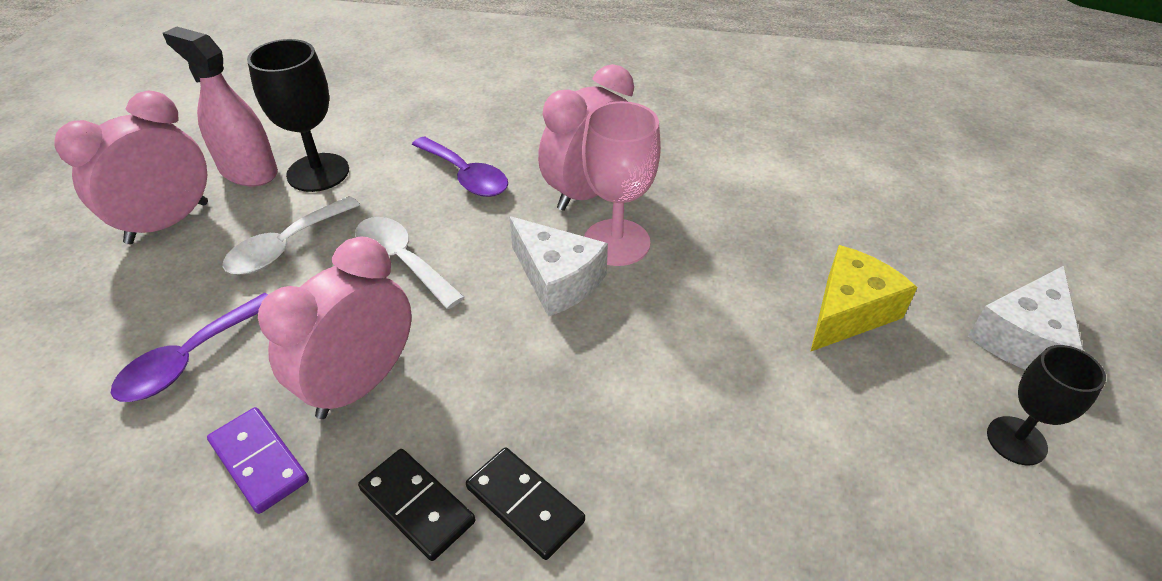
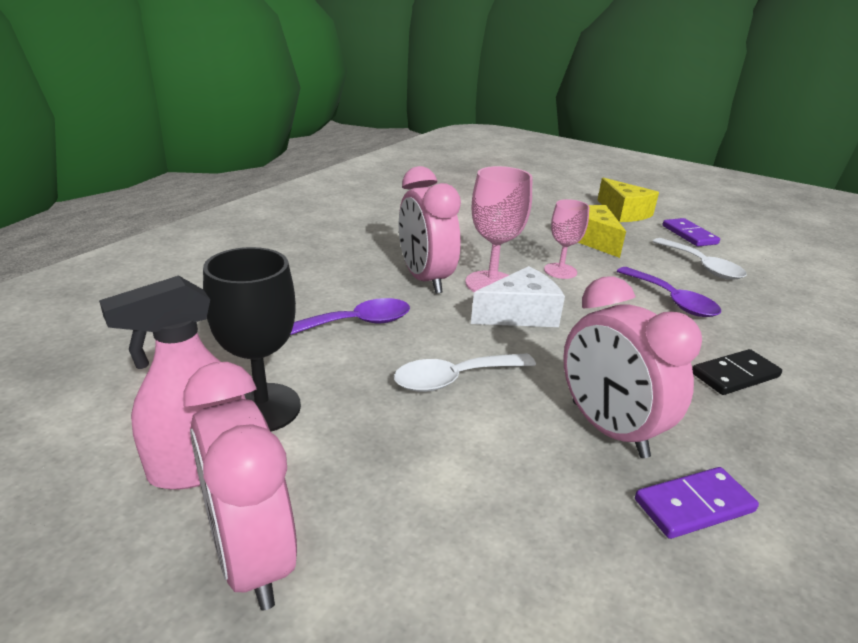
camera: 70 degrees left, 15 degrees down
(189, 359) = (541, 550): purple spoon -> purple spoon (672, 300)
(286, 246) = (383, 450): white spoon -> white spoon (702, 266)
(417, 506) = (739, 421): black domino -> none
(705, 294) = (560, 271): none -> pink goblet
(1016, 440) = (689, 235): black goblet -> purple domino
(1022, 338) = (624, 213): white cheese -> yellow cheese

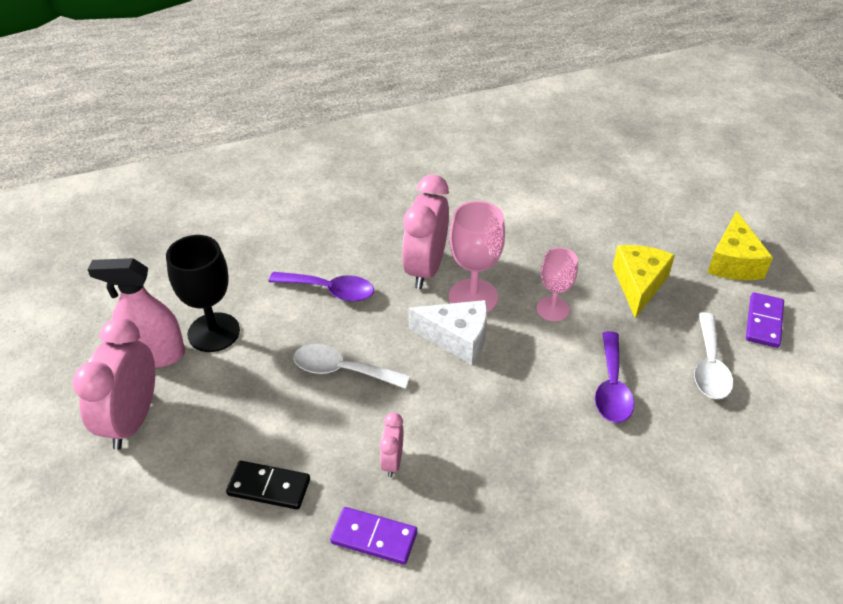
camera: 40 degrees right, 15 degrees up
(608, 429) = (392, 461): pink clock -> pink clock, size x0.49
(735, 375) = (551, 479): black domino -> black domino (269, 487)

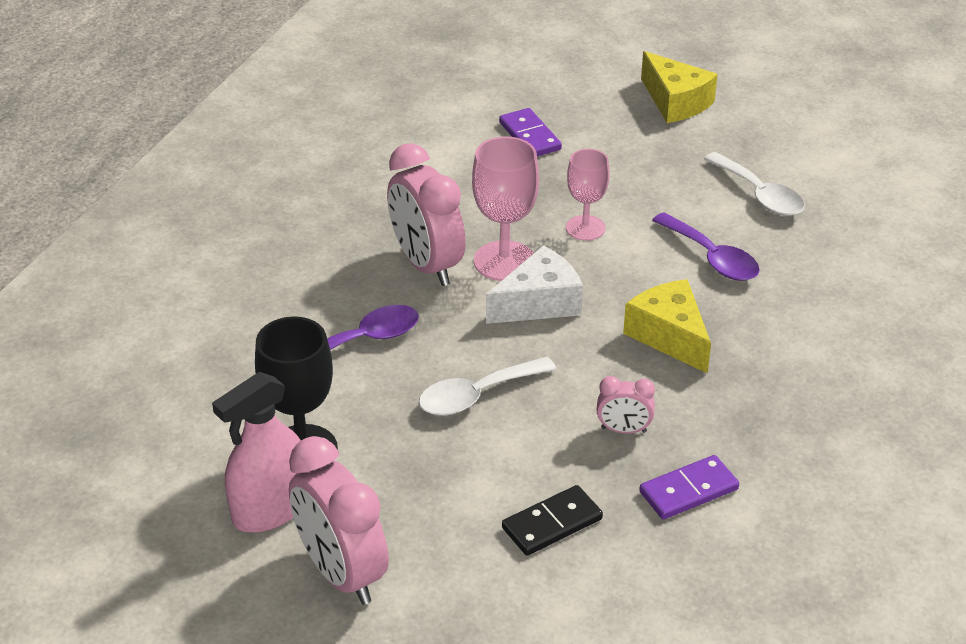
camera: 45 degrees left, 5 degrees down
(392, 461) = (623, 430): pink clock -> pink clock turned 45 degrees counterclockwise
(639, 284) = (627, 165): yellow cheese -> yellow cheese (669, 336)
(764, 322) = (755, 136): purple domino -> purple domino (530, 136)

